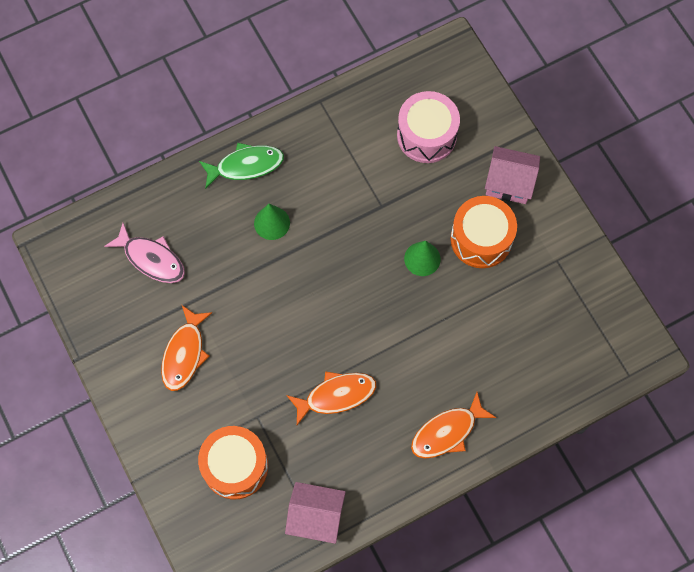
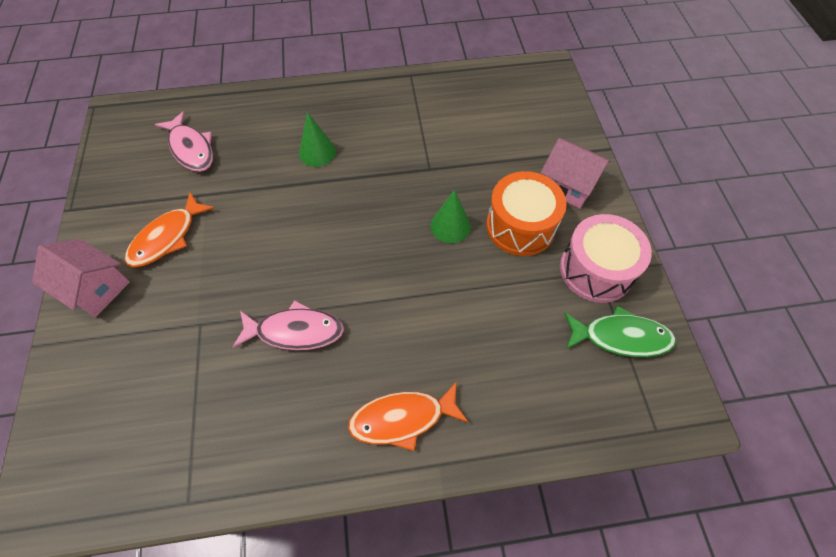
camera: 20 degrees right, 10 degrees down
(235, 466) = (145, 369): orange drum -> none
(246, 166) = (319, 103): green fish -> green fish (620, 337)
(316, 516) = (198, 465): pink house -> pink house (95, 288)
(336, 395) = (295, 331): orange fish -> pink fish
(426, 135) = (498, 125): pink drum -> pink drum (596, 270)

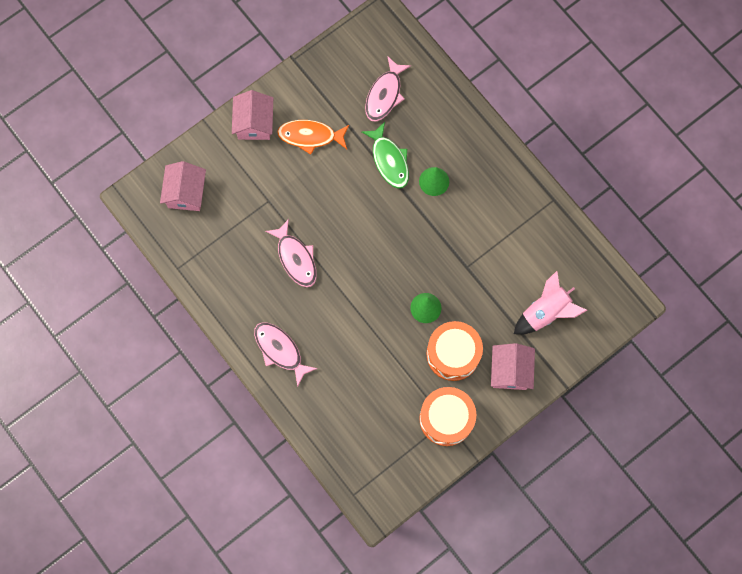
camera: 60 degrees right, 15 degrees up
(98, 425) = (186, 193): none -> pink house
(402, 418) = (280, 350): orange fish -> pink fish
(520, 129) = (545, 312): none -> pink rocket
(596, 270) = (446, 419): pink drum -> orange drum
(620, 337) = (404, 453): green fish -> green fish (389, 160)

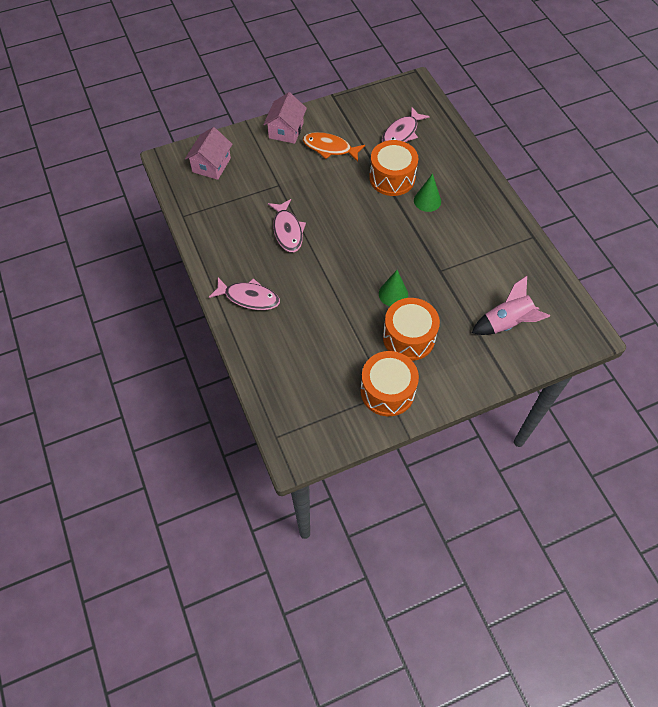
camera: 15 degrees right, 15 degrees down
(280, 350) = (249, 297): pink fish -> pink fish turned 135 degrees clockwise
(389, 160) = (392, 178): green fish -> orange drum
(510, 371) = (461, 364): pink house -> none

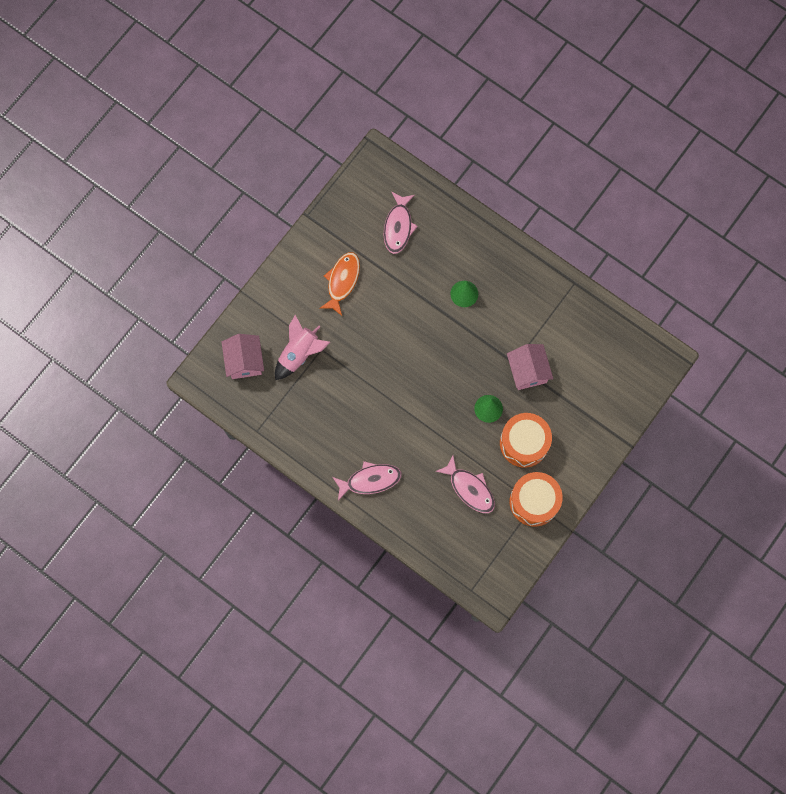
camera: 30 degrees left, 15 degrees up
(286, 130) = (288, 282): pink house -> pink house (528, 371)
(287, 230) = (360, 394): pink fish -> pink fish (469, 488)
(330, 148) = (342, 281): orange fish -> orange fish turned 120 degrees clockwise
(392, 178) = (419, 285): orange drum -> none
(506, 323) = (595, 385): pink rocket -> pink rocket (300, 354)

